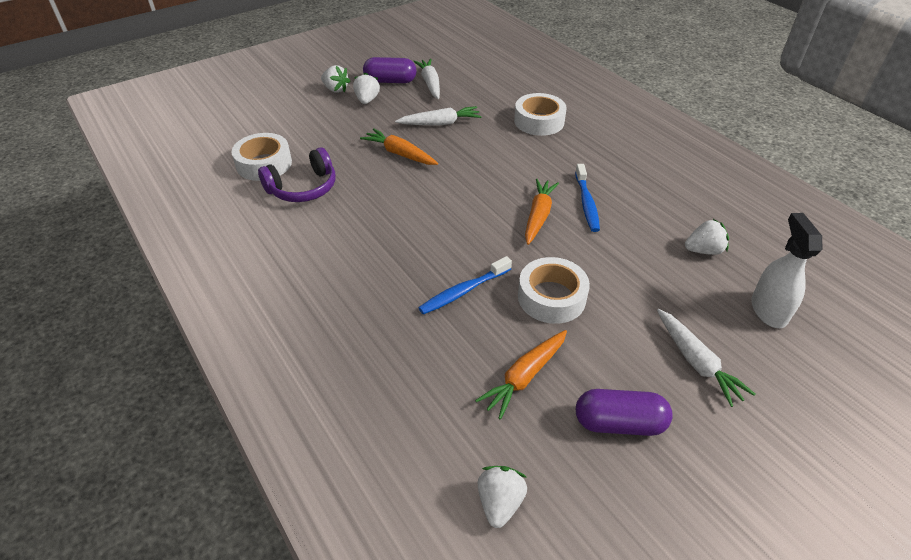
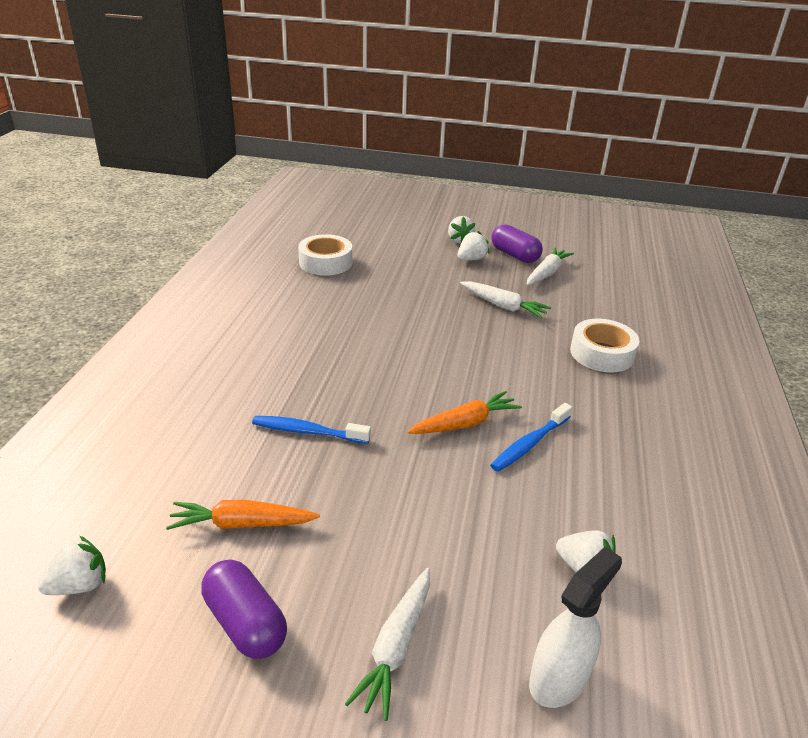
camera: 45 degrees right, 10 degrees down
(303, 188) = (323, 292): purple headphones -> none
(400, 154) = (431, 309): orange carrot -> none
(551, 297) = (364, 488): white tape -> none

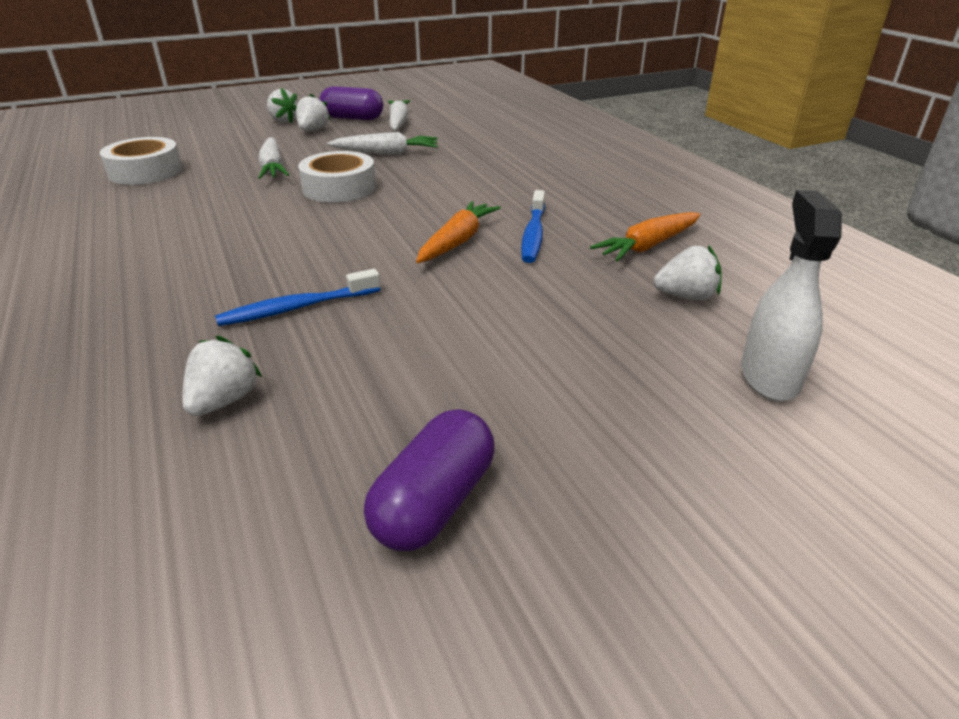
camera: 35 degrees left, 0 degrees up
(80, 585) = (142, 599): white strawberry -> white strawberry (224, 401)
(242, 524) = (315, 418): orange carrot -> orange carrot (648, 246)
(245, 623) = (434, 503): purple capsule -> purple capsule turned 75 degrees counterclockwise
(396, 647) = (615, 432): white carrot -> white carrot (273, 168)
(602, 353) = (513, 159): white tape -> white tape (339, 188)

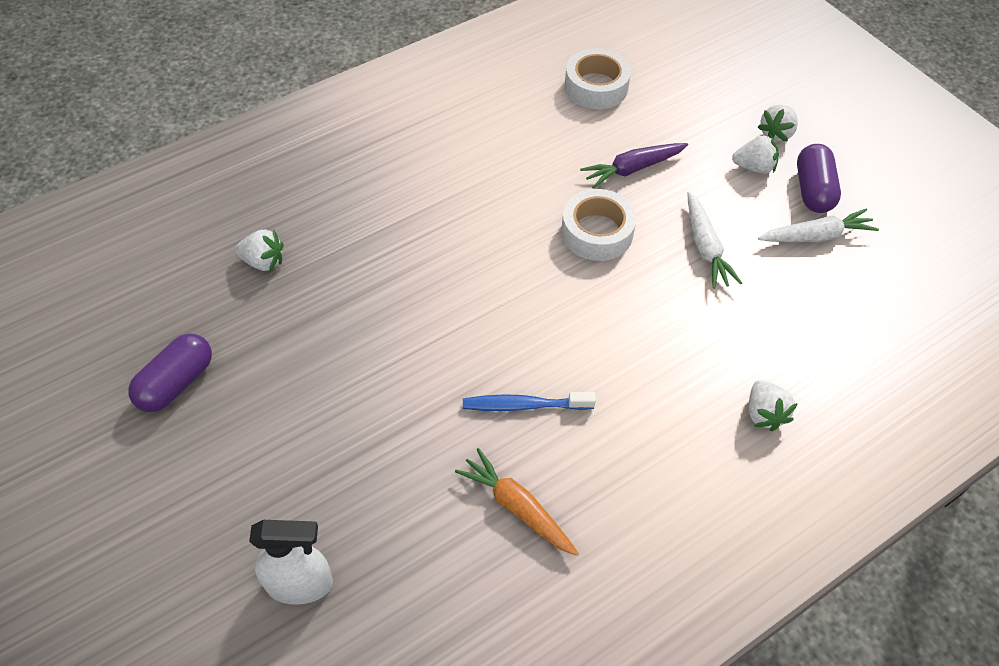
camera: 80 degrees right, 20 degrees up
(273, 168) = (632, 169): white carrot -> purple carrot
(296, 308) = (371, 265): blue toothbrush -> none
(434, 503) = (176, 383): purple capsule -> purple capsule turned 75 degrees counterclockwise
(457, 241) = (497, 346): orange carrot -> none
(686, 296) = (419, 534): white strawberry -> white strawberry (764, 414)

